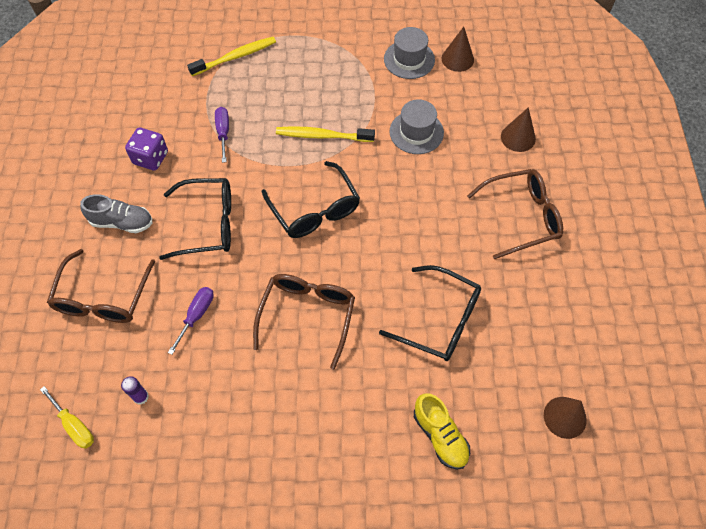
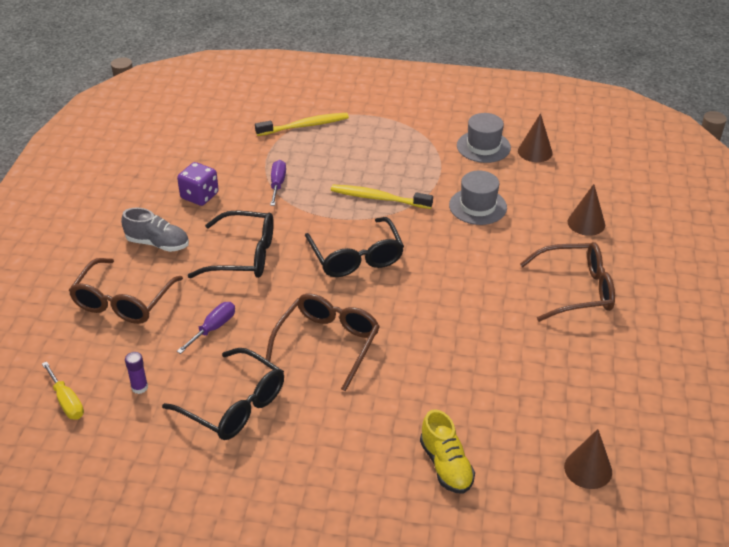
camera: 10 degrees right, 20 degrees down
(440, 320) = (468, 366): black glasses -> black glasses (234, 405)

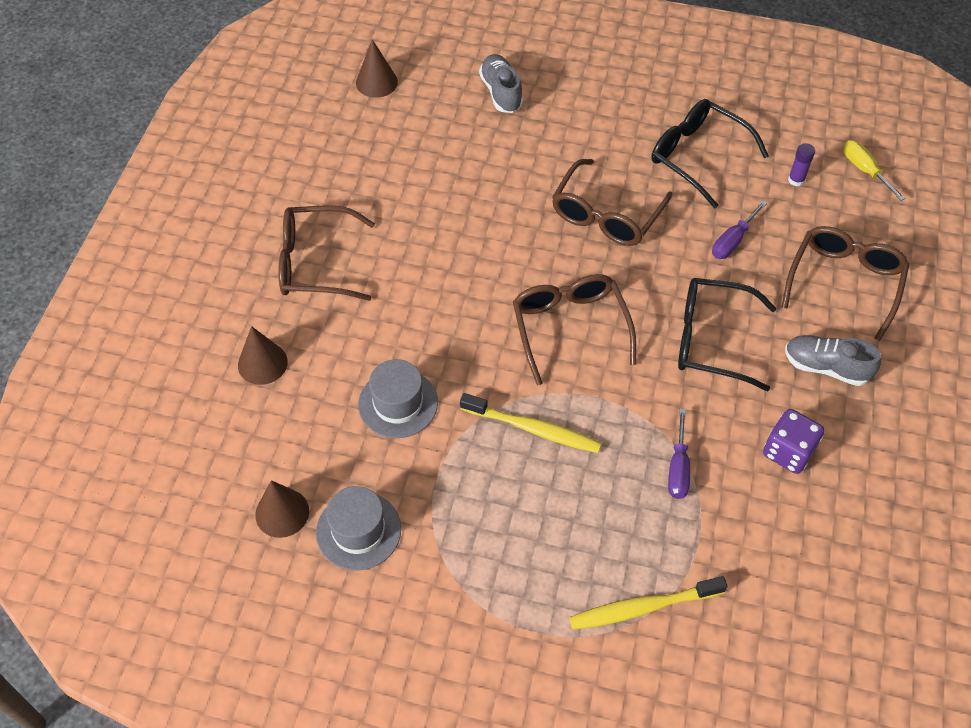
camera: 175 degrees left, 15 degrees up
(356, 257) = (569, 327): black glasses -> brown glasses
(446, 465) = (501, 92): yellow shoe -> grey shoe

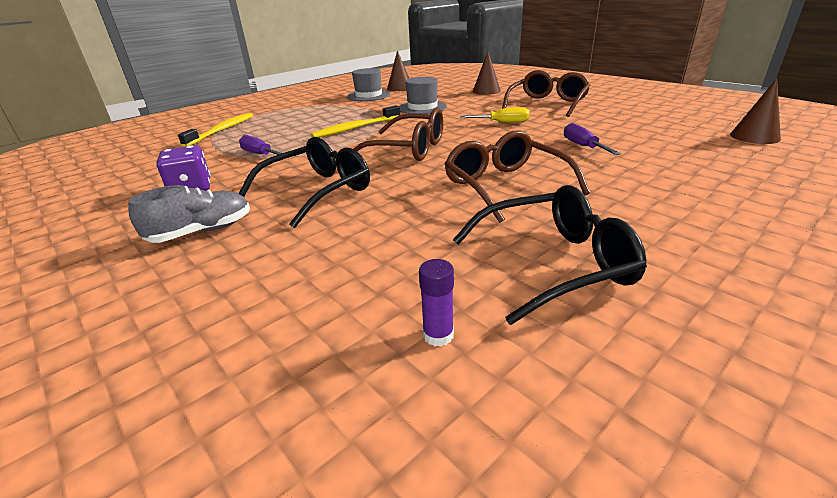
camera: 125 degrees right, 25 degrees down
(501, 92) = (731, 179): grey shoe -> none
(732, 241) = (398, 238): purple screwdriver -> purple screwdriver (583, 146)
(844, 282) = (245, 290): brown glasses -> none
(864, 170) = (377, 451): yellow screwdriver -> yellow screwdriver (503, 123)

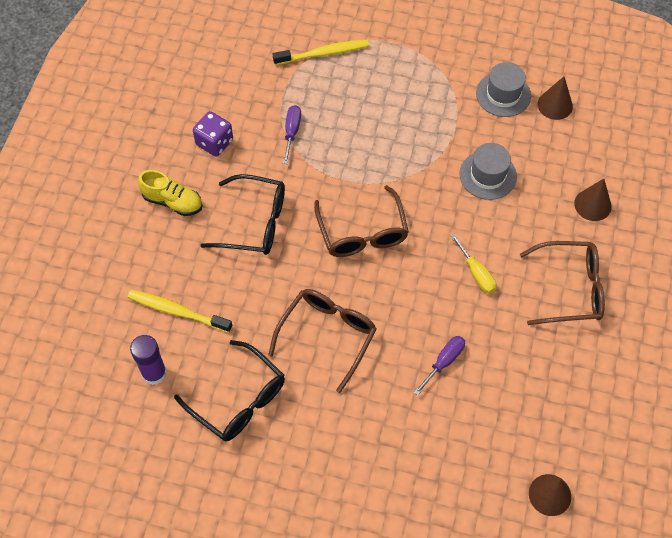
camera: 55 degrees right, 30 degrees up
(202, 232) = (173, 202): grey shoe -> yellow shoe
(356, 128) = (390, 158): yellow toothbrush -> yellow toothbrush (177, 311)
(438, 335) = (154, 373): purple glue stick -> purple glue stick, size x1.68

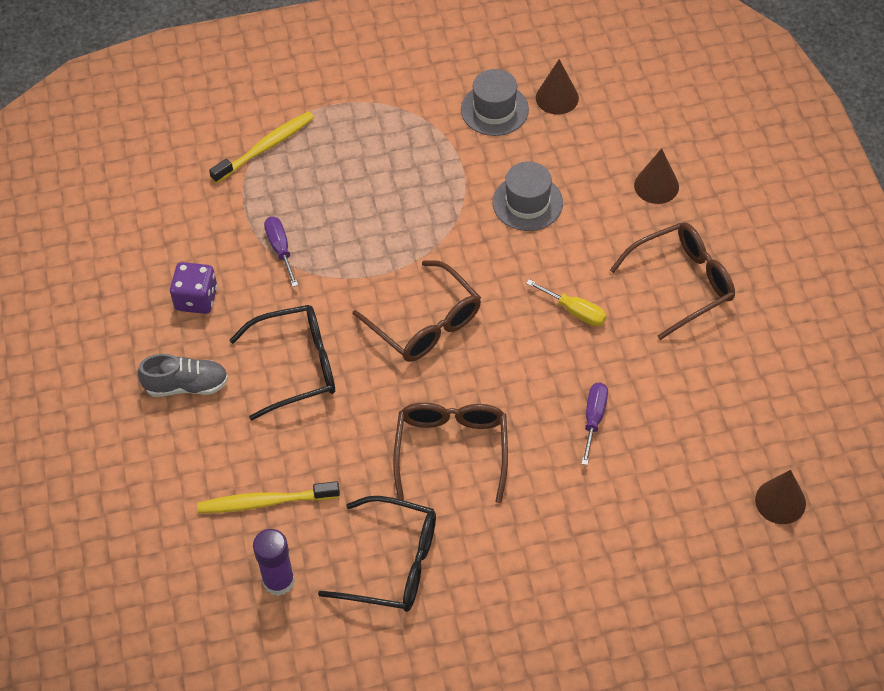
camera: 25 degrees left, 5 degrees down
(173, 202) = (186, 385): yellow shoe -> grey shoe

